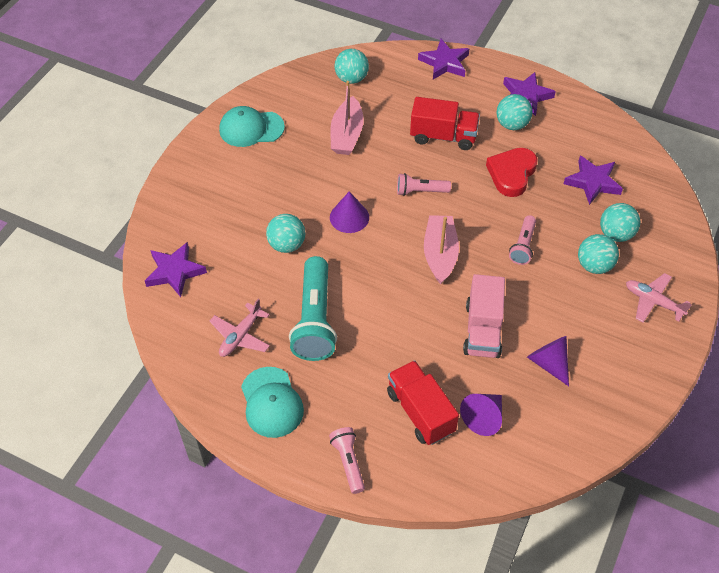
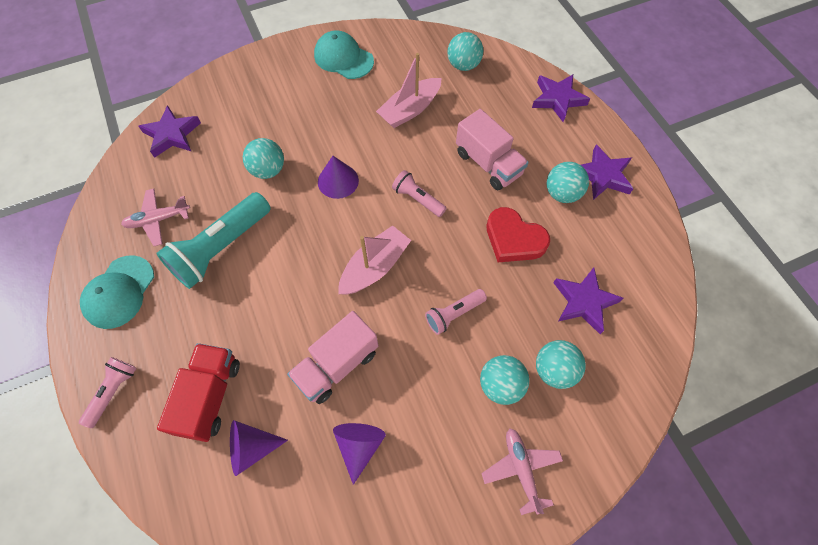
camera: 40 degrees right, 10 degrees up
(443, 136) = (488, 164): red truck -> pink truck
(511, 174) = (514, 239): red heart -> red heart turned 120 degrees counterclockwise

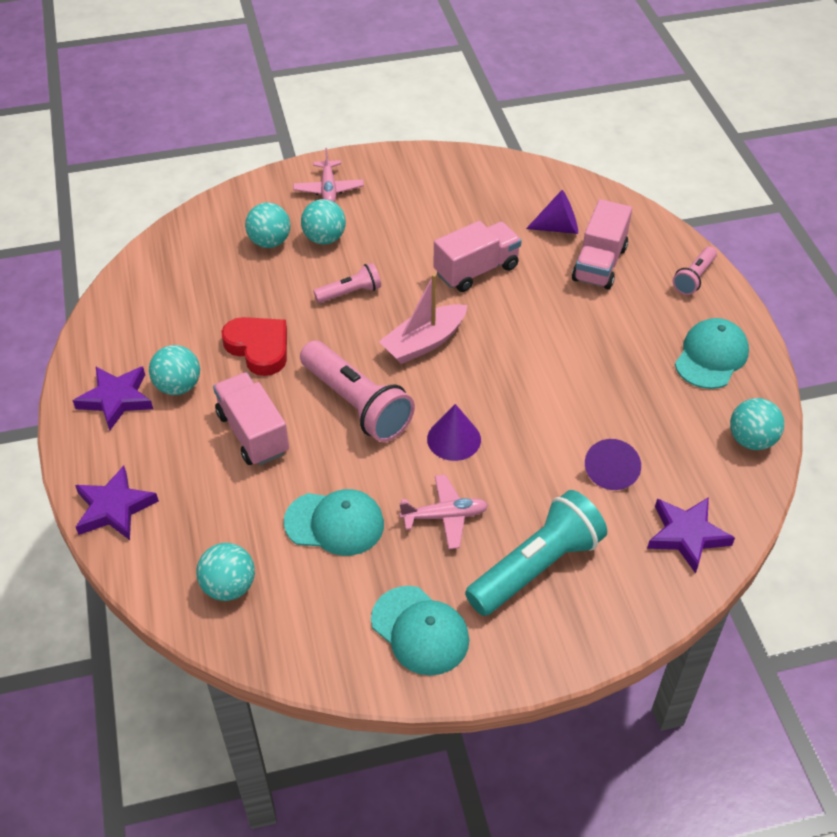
camera: 170 degrees left, 15 degrees down
(158, 220) = (683, 424): pink plane -> pink plane (445, 516)
(210, 396) = (599, 264): red truck -> pink truck
(221, 248) = (600, 383): turquoise flashlight -> turquoise flashlight (536, 566)
(268, 170) = (545, 465): turquoise ball -> turquoise ball (751, 440)
(359, 446) = (463, 218): purple cone -> purple cone (611, 471)
(410, 110) = (335, 523): pink boat -> turquoise cap
(417, 199) = (357, 404): pink flashlight -> pink flashlight, size x1.89
(584, 302) = (213, 285): purple star -> none

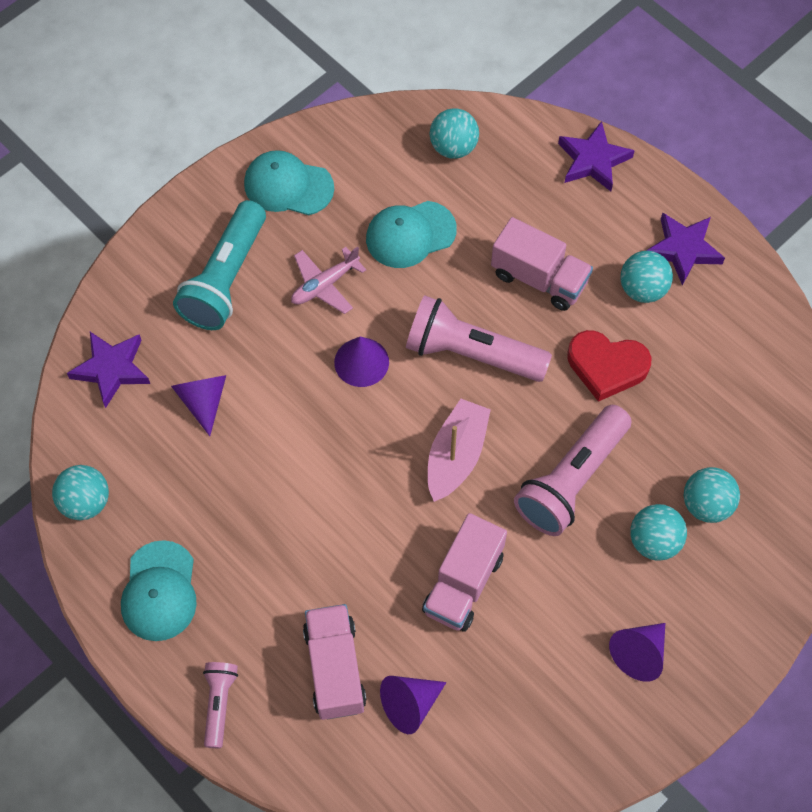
camera: 150 degrees right, 15 degrees up
(328, 189) = (708, 621): pink plane -> none
(350, 292) = (572, 480): pink flashlight -> pink flashlight, size x1.89
(387, 193) = (639, 653): none -> purple cone

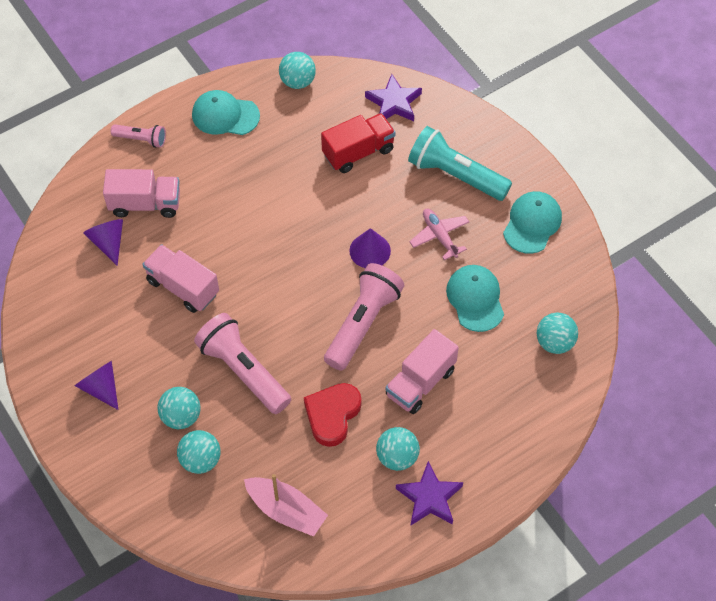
camera: 100 degrees right, 5 degrees down
(203, 401) = (358, 152): purple cone -> red truck
(456, 456) = (280, 299): pink boat -> pink boat (286, 510)
(593, 160) = (528, 446): purple star -> none

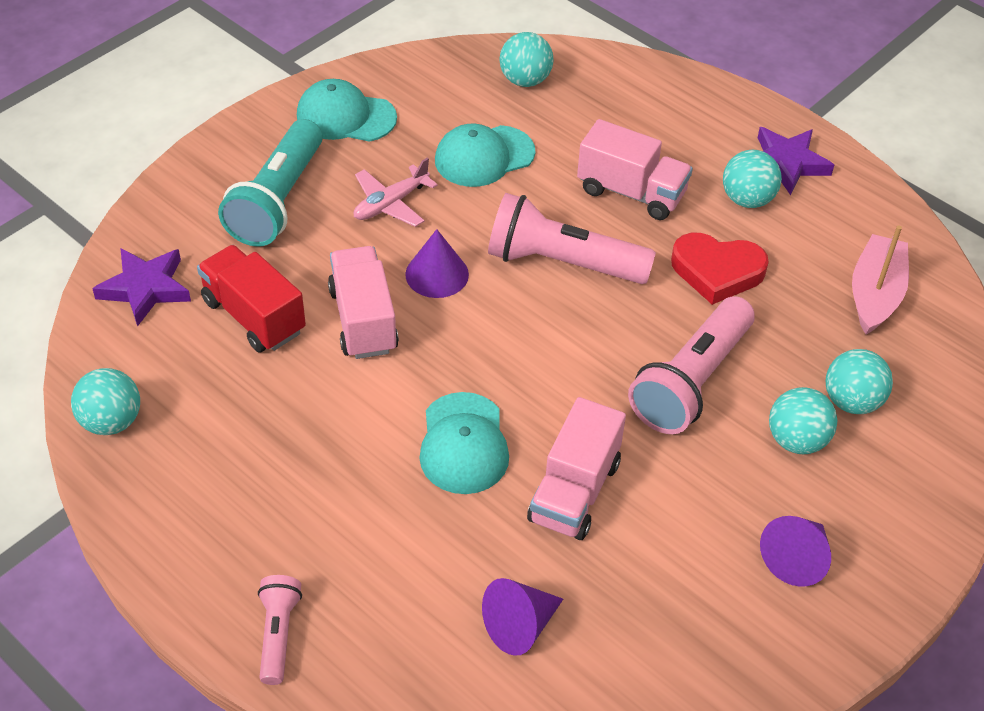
camera: 105 degrees left, 10 degrees down
(145, 204) = (423, 589): pink truck -> pink truck (363, 320)
(225, 115) = (202, 512): turquoise cap -> turquoise cap (463, 444)

